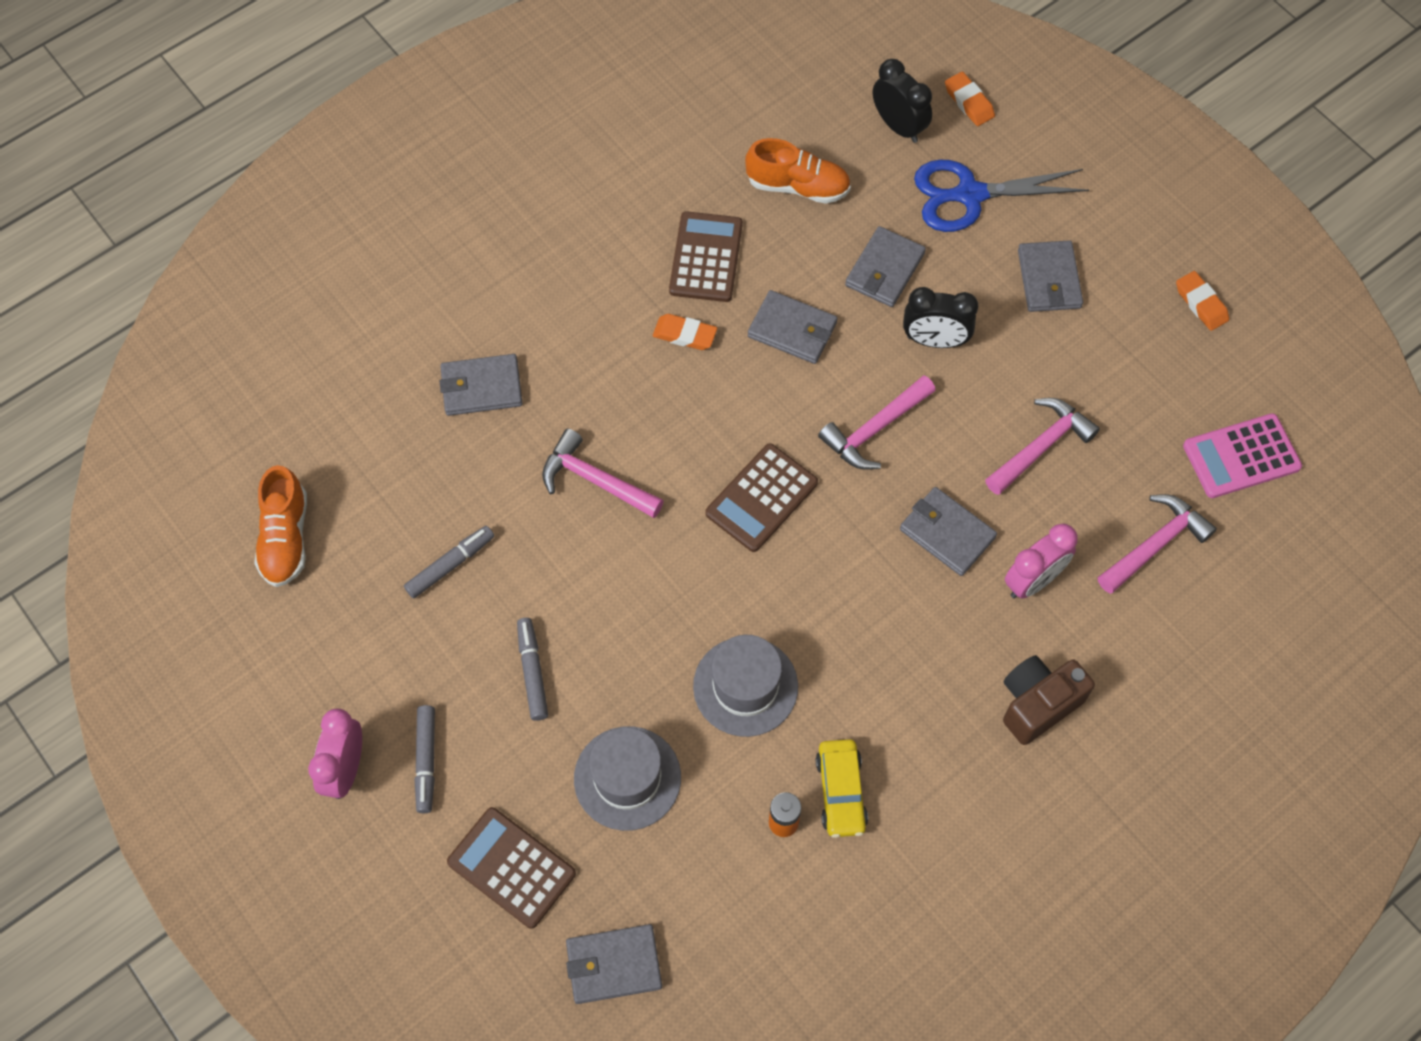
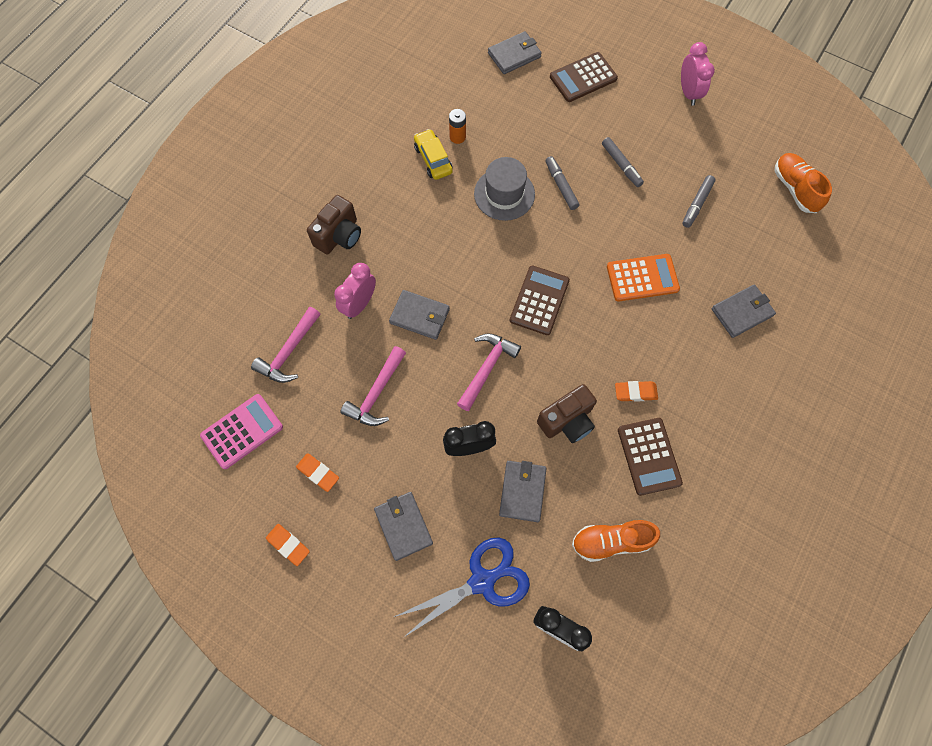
camera: 160 degrees right, 5 degrees up
(426, 761) = (651, 108): grey marker -> grey marker (561, 186)
(511, 867) = (583, 78): brown calculator -> brown calculator turned 135 degrees clockwise
(595, 480) = (642, 278): pink hammer -> orange calculator
(627, 778) = (546, 132): grey hat -> none
(792, 330) = (567, 421): grey wallet -> brown camera
(969, 102) = (511, 675): orange eraser -> orange eraser (318, 473)

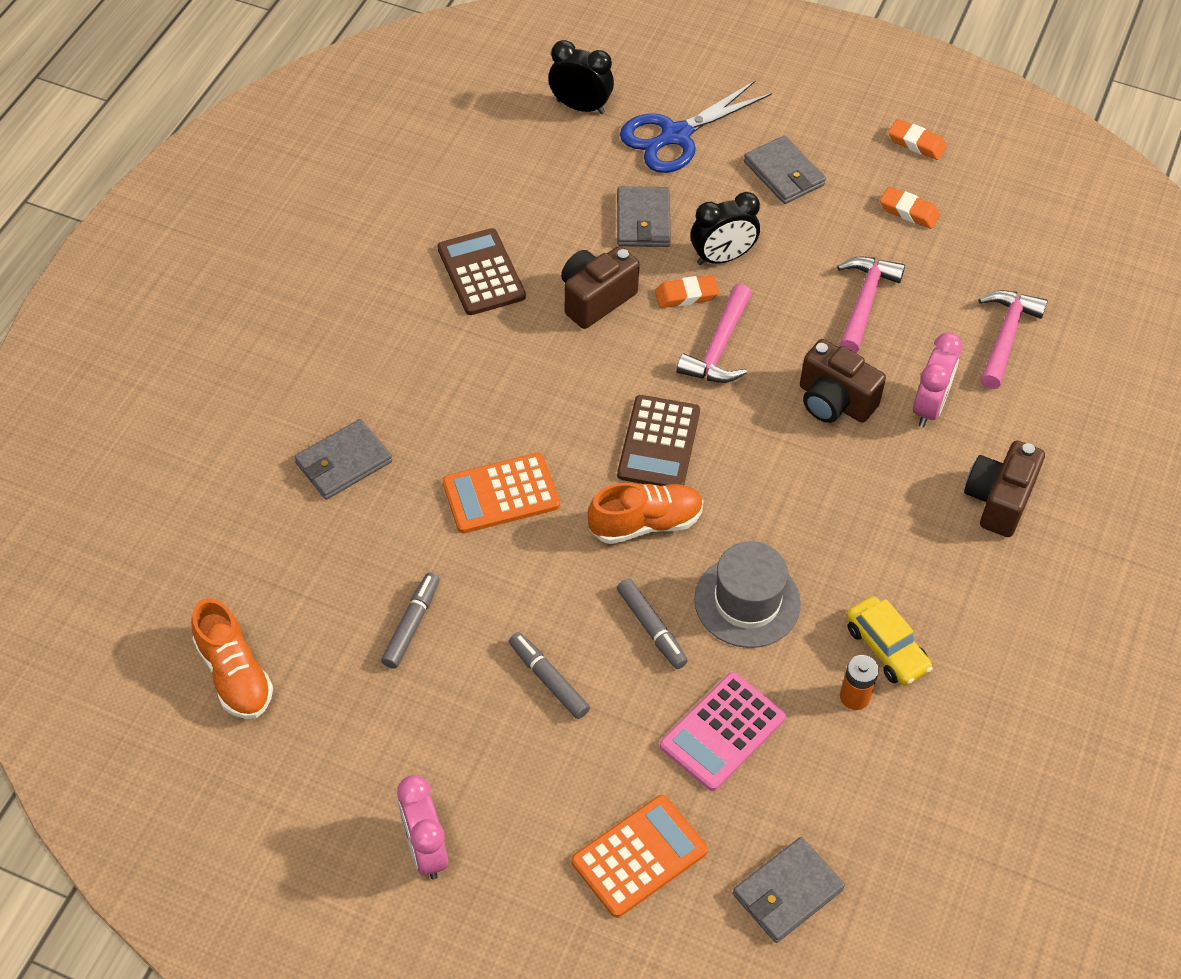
camera: 170 degrees right, 15 degrees down
(242, 431) = (1025, 242): pink calculator -> pink calculator (722, 731)
(420, 316) = (834, 402): grey wallet -> brown camera
(583, 78) = (639, 856): brown calculator -> orange calculator
(611, 541) = (524, 185): orange shoe -> orange shoe (645, 523)
(635, 392) = (503, 342): orange eraser -> orange eraser (686, 295)

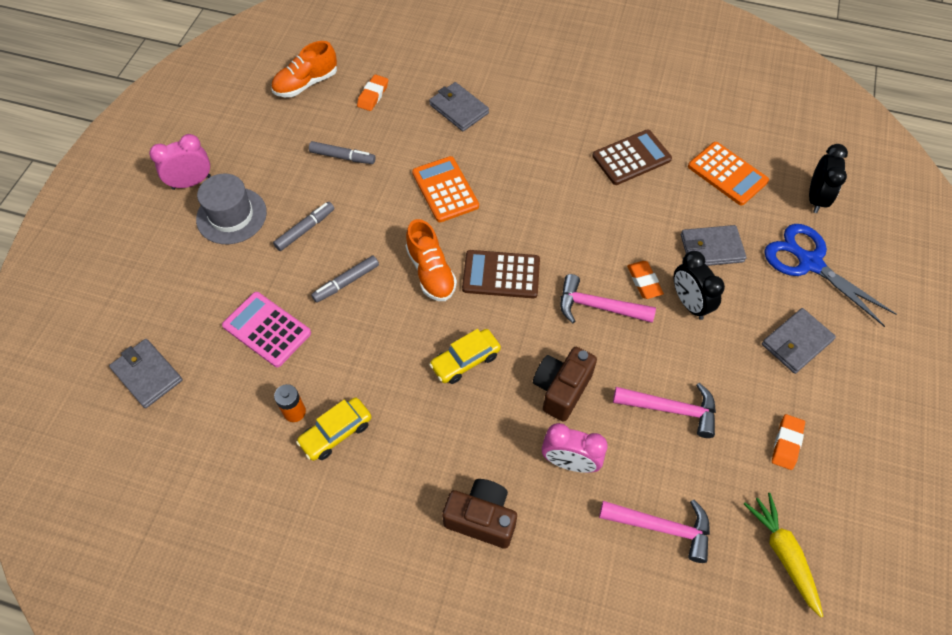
camera: 85 degrees right, 5 degrees up
(595, 299) = (625, 225): brown camera -> none
(639, 856) = (179, 289): orange calculator -> orange calculator (727, 174)
(747, 601) = (371, 338): grey hat -> grey hat (231, 216)
(788, 496) = (465, 361): none -> yellow car
(916, 143) = (874, 449): orange eraser -> orange eraser (373, 95)
(1031, 243) = (783, 554): none -> yellow carrot

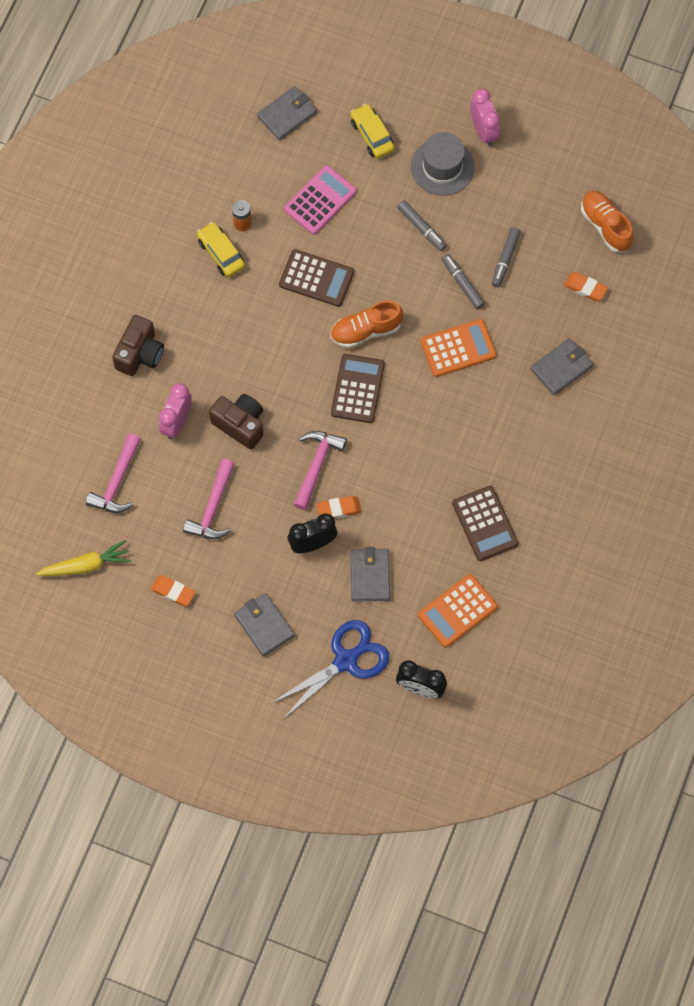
camera: 95 degrees right, 10 degrees up
(346, 282) = (361, 262): grey marker -> grey marker (462, 284)
(368, 325) = (316, 278): none -> brown calculator
(465, 361) = (274, 353): yellow car -> yellow car (372, 135)

